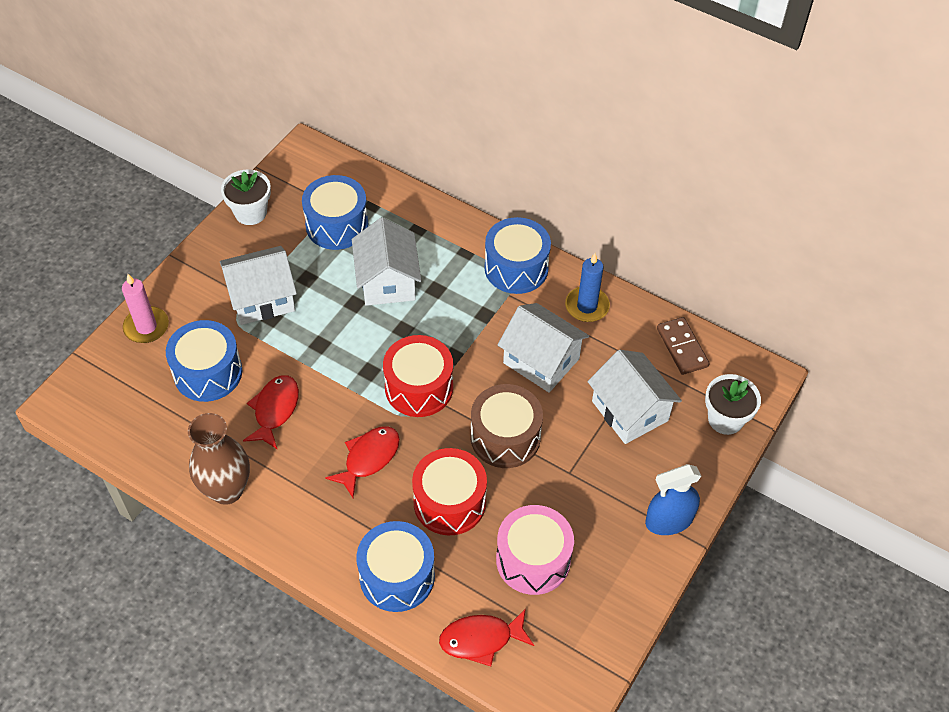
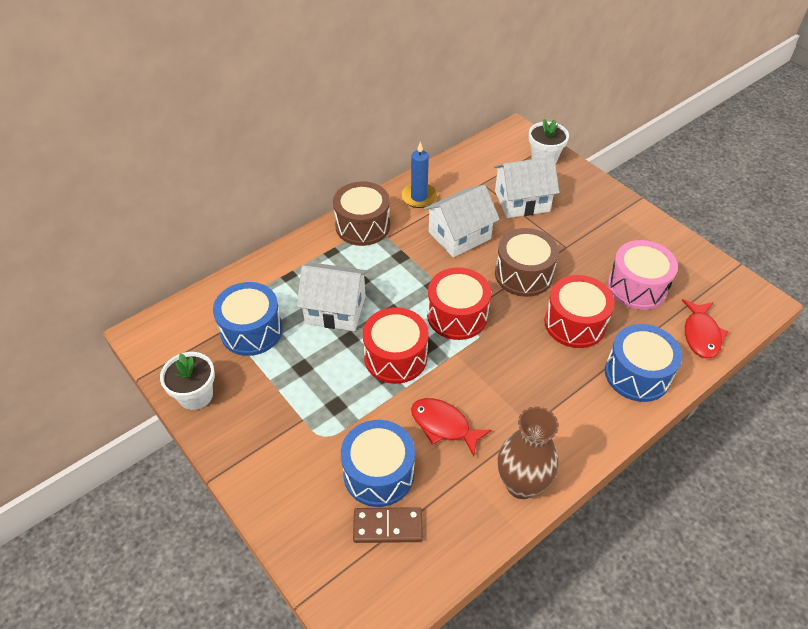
camera: 70 degrees left, 5 degrees down
(146, 327) = (296, 521): pink candle -> none
(262, 299) = (309, 408): white house -> none
(344, 348) = (395, 357): none -> red drum
(368, 458) = (518, 366): red fish -> none
(516, 268) = (362, 226): blue drum -> brown drum
(669, 520) = (619, 208): blue spray bottle -> none
(682, 347) = (477, 161): brown domino -> brown domino (388, 526)

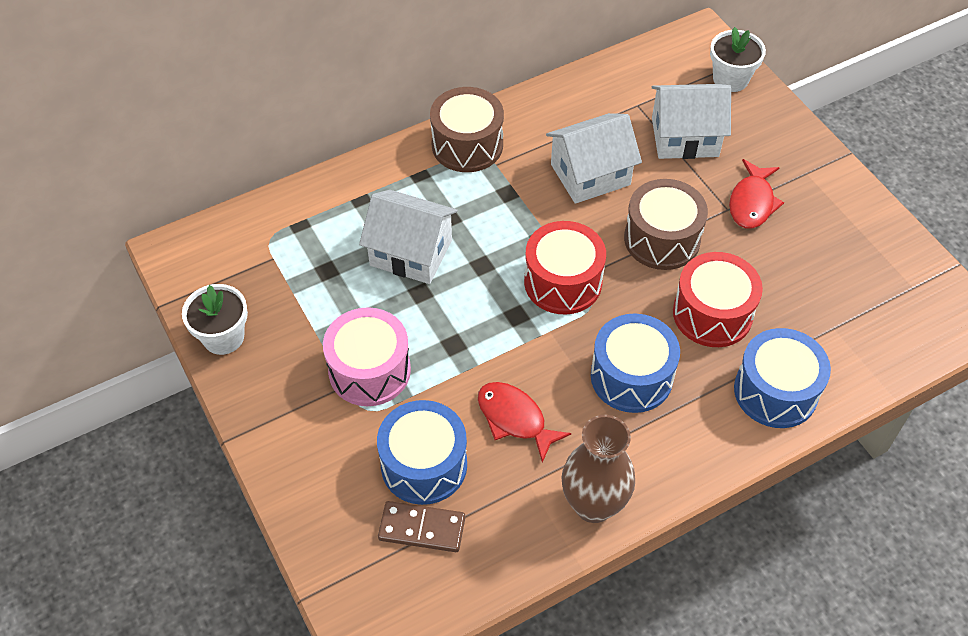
camera: 10 degrees right, 5 degrees up
(251, 330) = (303, 265): blue drum -> blue drum (631, 376)
(395, 357) = (474, 324): red drum -> none
(419, 197) = (549, 114): blue candle -> none
(637, 287) = (808, 276): pink drum -> pink drum (369, 370)
(701, 334) = (875, 352): red fish -> red fish (752, 202)

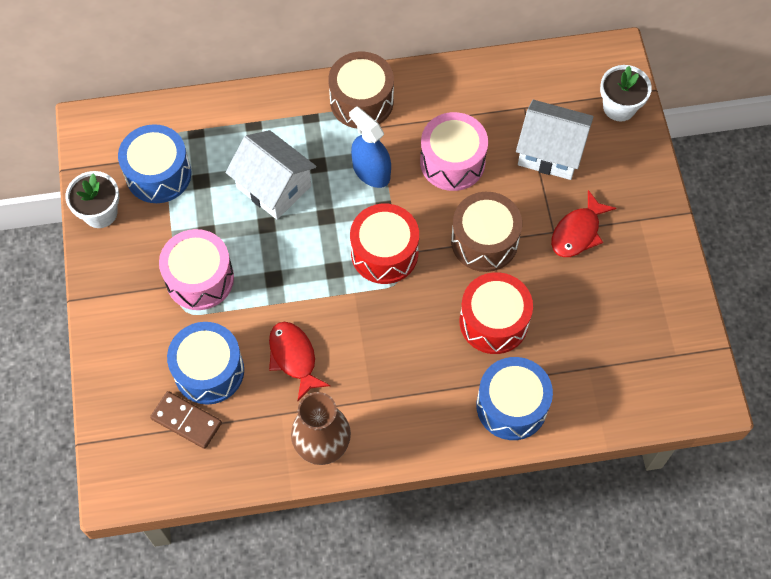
camera: 20 degrees right, 10 degrees up
(510, 208) = (371, 171): none -> blue spray bottle
(590, 174) = (452, 162): white house -> pink drum
(631, 376) = (401, 353): blue drum -> blue drum (158, 174)

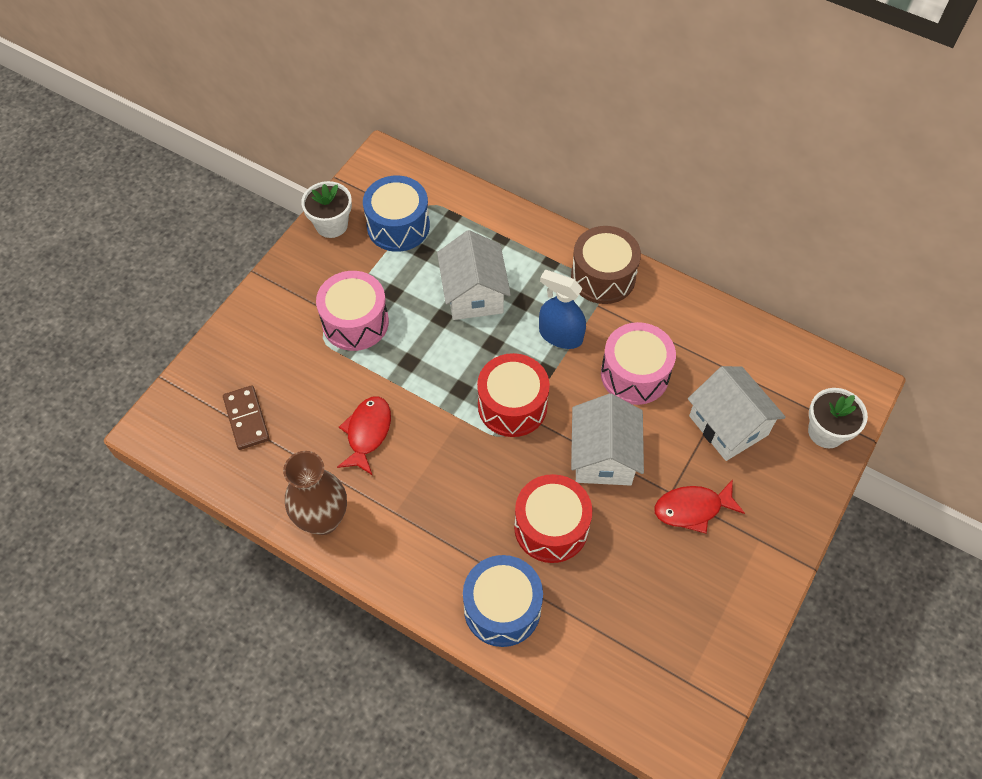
camera: 40 degrees right, 5 degrees down
(209, 371) = (297, 394): blue drum -> none
(371, 171) = (560, 335): blue spray bottle -> blue spray bottle turned 60 degrees counterclockwise
(484, 241) = (603, 456): brown drum -> white house

